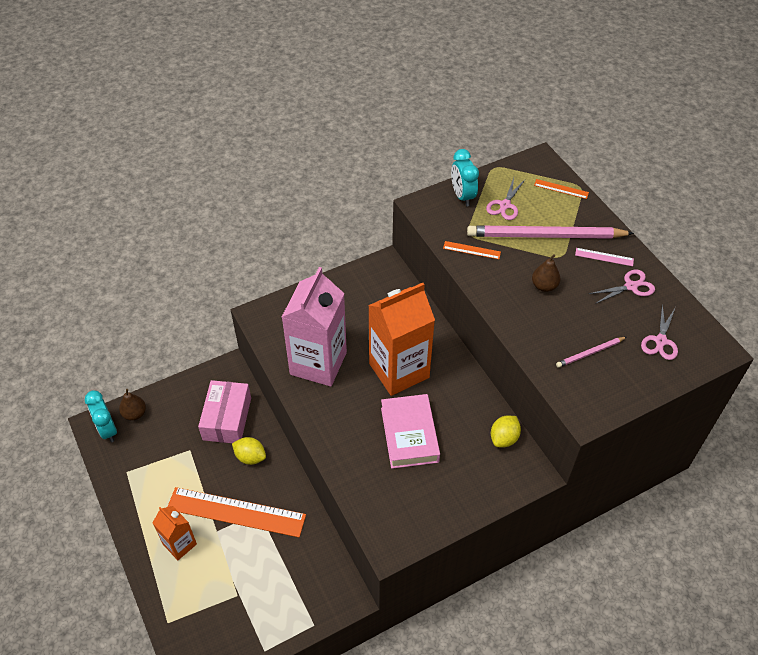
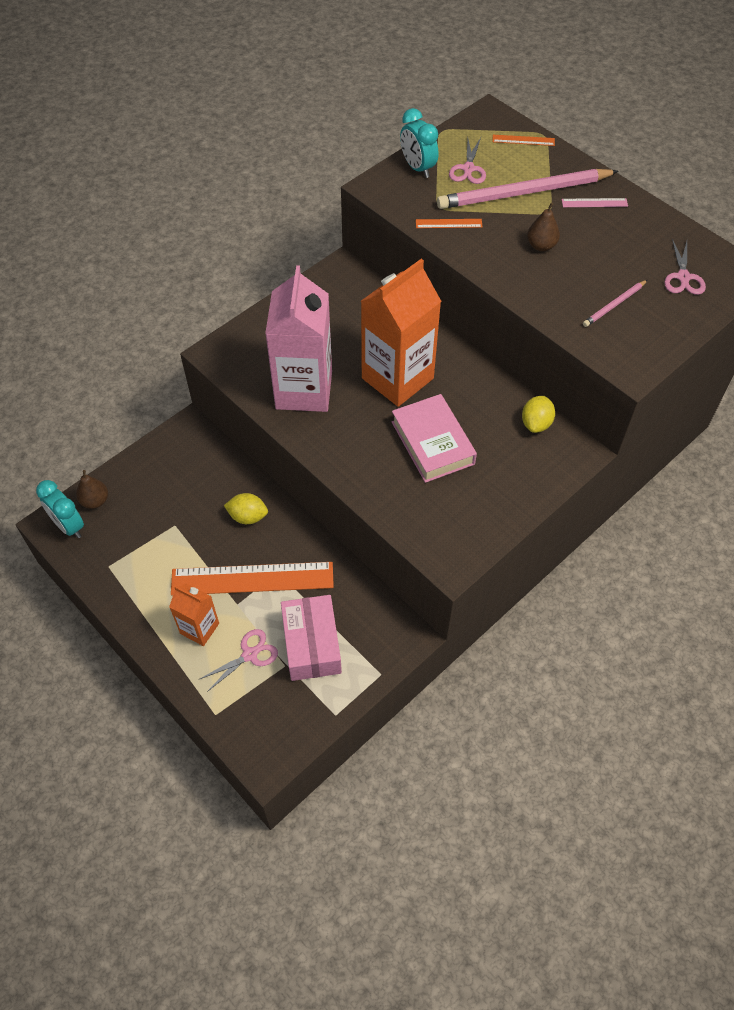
camera: 15 degrees left, 5 degrees up
(227, 419) = (206, 482): pink box -> pink box (311, 644)
(631, 286) = (633, 227): pink scissors -> pink scissors (250, 654)

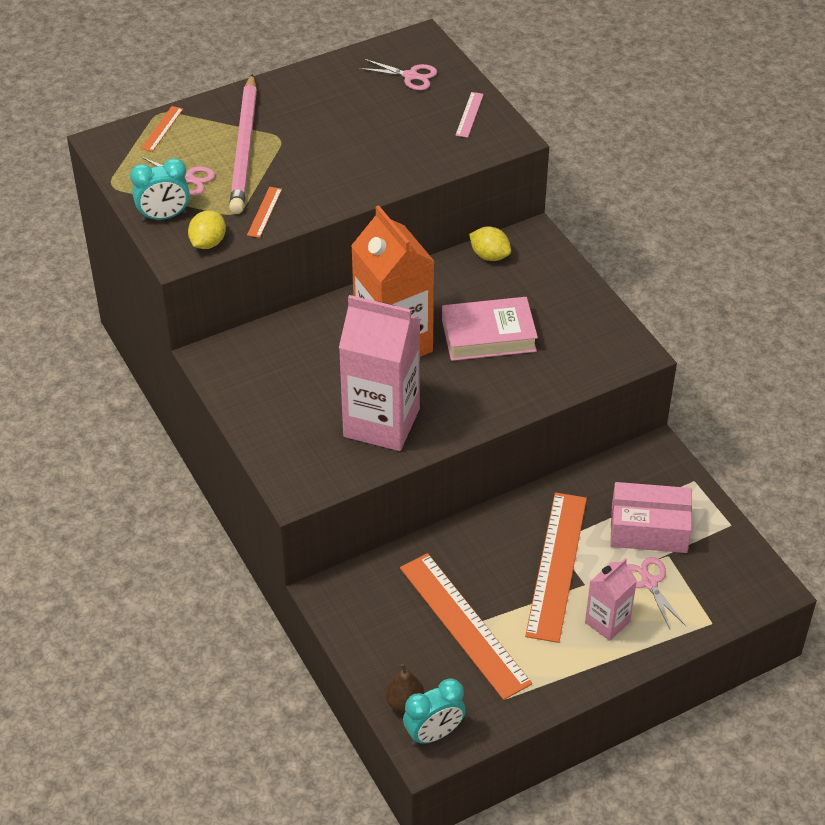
camera: 75 degrees left, 10 degrees down
(176, 524) = (464, 625): none -> orange ruler
(199, 628) = (607, 622): orange carton -> pink carton
(248, 516) = (474, 556): yellow lemon -> yellow lemon (208, 243)
(541, 246) = (328, 155): brown pear -> none
(594, 203) = (283, 104): pink ruler -> pink ruler (469, 114)
(614, 305) = (428, 128): pink pencil -> none

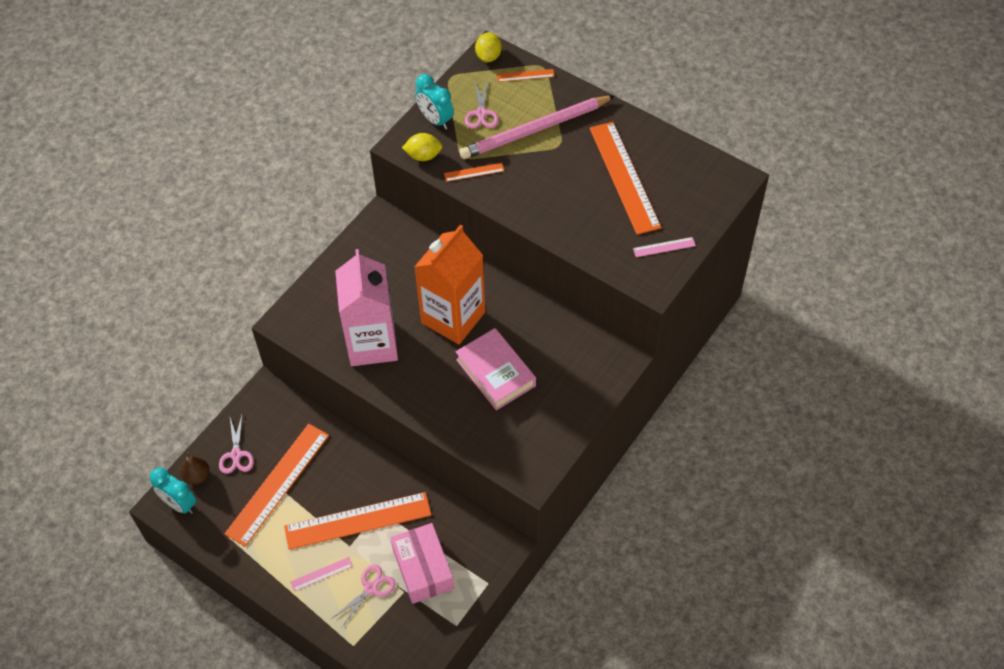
camera: 65 degrees right, 10 degrees up
(360, 109) = (624, 177): none -> orange ruler
(410, 76) = (685, 191): pink scissors -> pink scissors (236, 455)
(489, 256) = (582, 338): yellow lemon -> yellow lemon (488, 56)
(607, 622) = (321, 574): pink carton -> pink ruler

